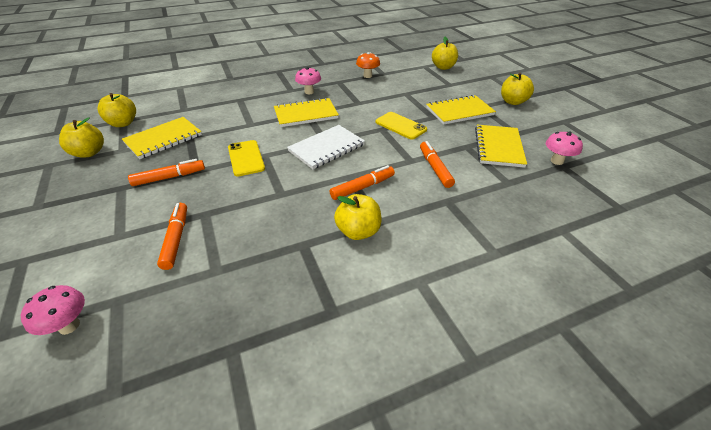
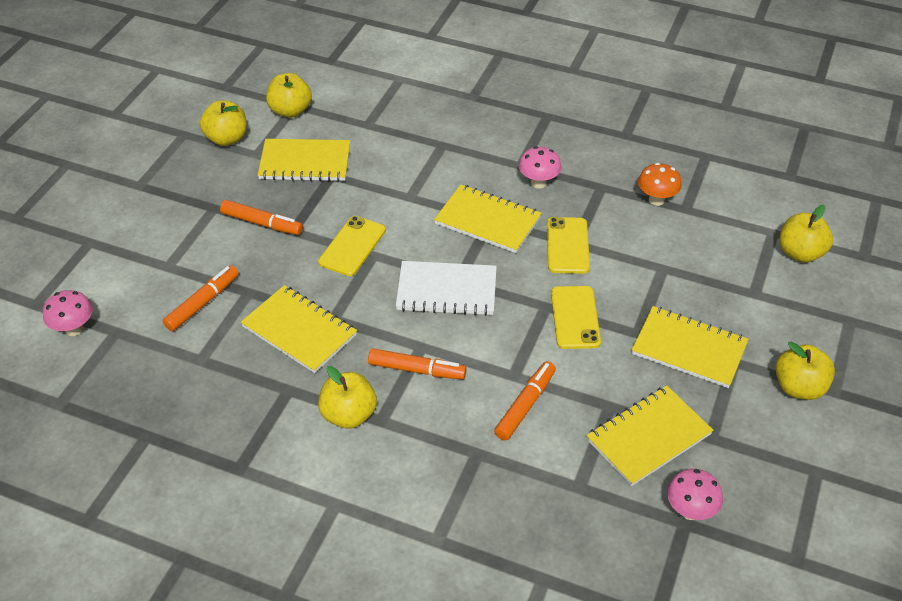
camera: 45 degrees right, 5 degrees up
(268, 212) = (299, 331): none -> yellow notebook
(356, 105) = (567, 245): none -> yellow phone

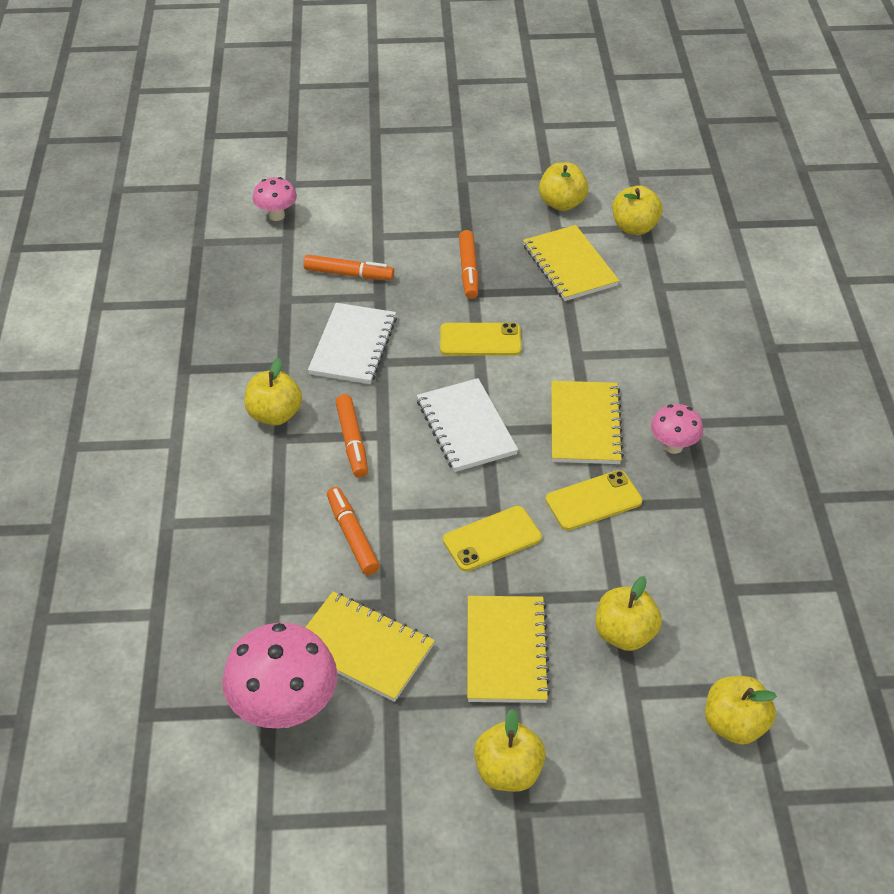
camera: 65 degrees right, 0 degrees up
(299, 331) = (353, 346): yellow notebook -> white notebook
(525, 405) = (352, 536): orange marker -> orange marker turned 120 degrees counterclockwise
(656, 200) = (724, 557): orange mushroom -> none
(690, 511) = (285, 709): pink mushroom -> pink mushroom, size x1.84
(701, 277) = (624, 634): none -> yellow apple

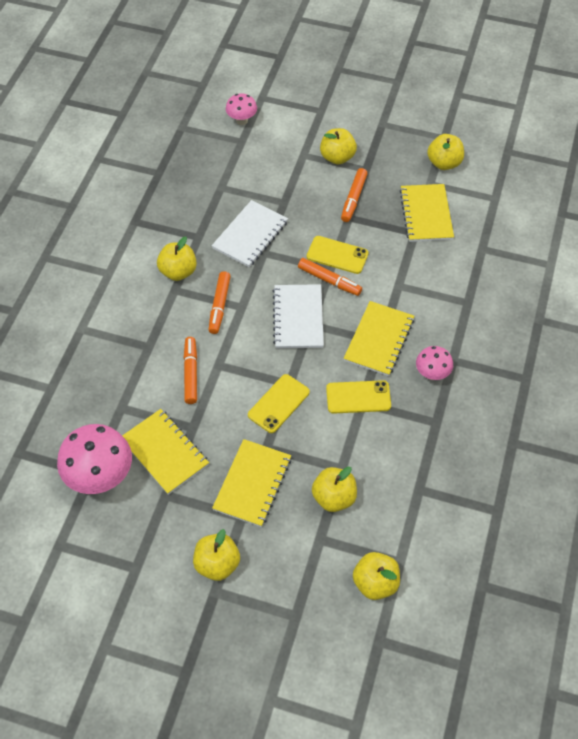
camera: 20 degrees right, 10 degrees up
(349, 274) = (271, 179): orange marker -> orange marker (329, 280)
(492, 539) = (279, 403): yellow phone -> yellow phone turned 45 degrees counterclockwise
(634, 227) = (487, 196): yellow apple -> yellow apple (337, 157)

